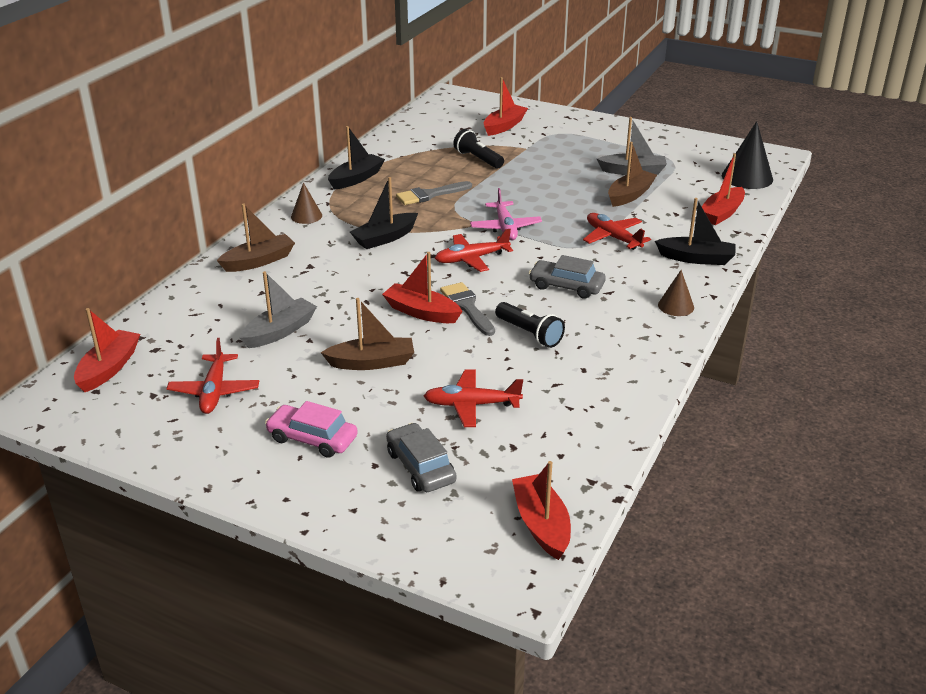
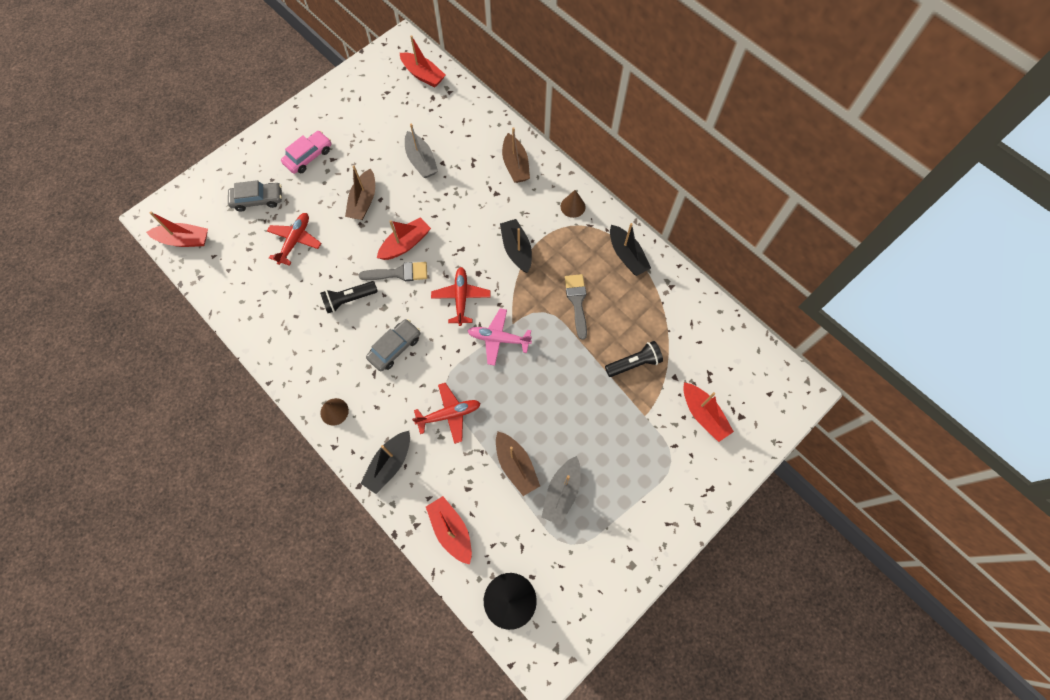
camera: 110 degrees right, 35 degrees up
(214, 391) = (375, 119): red plane -> none

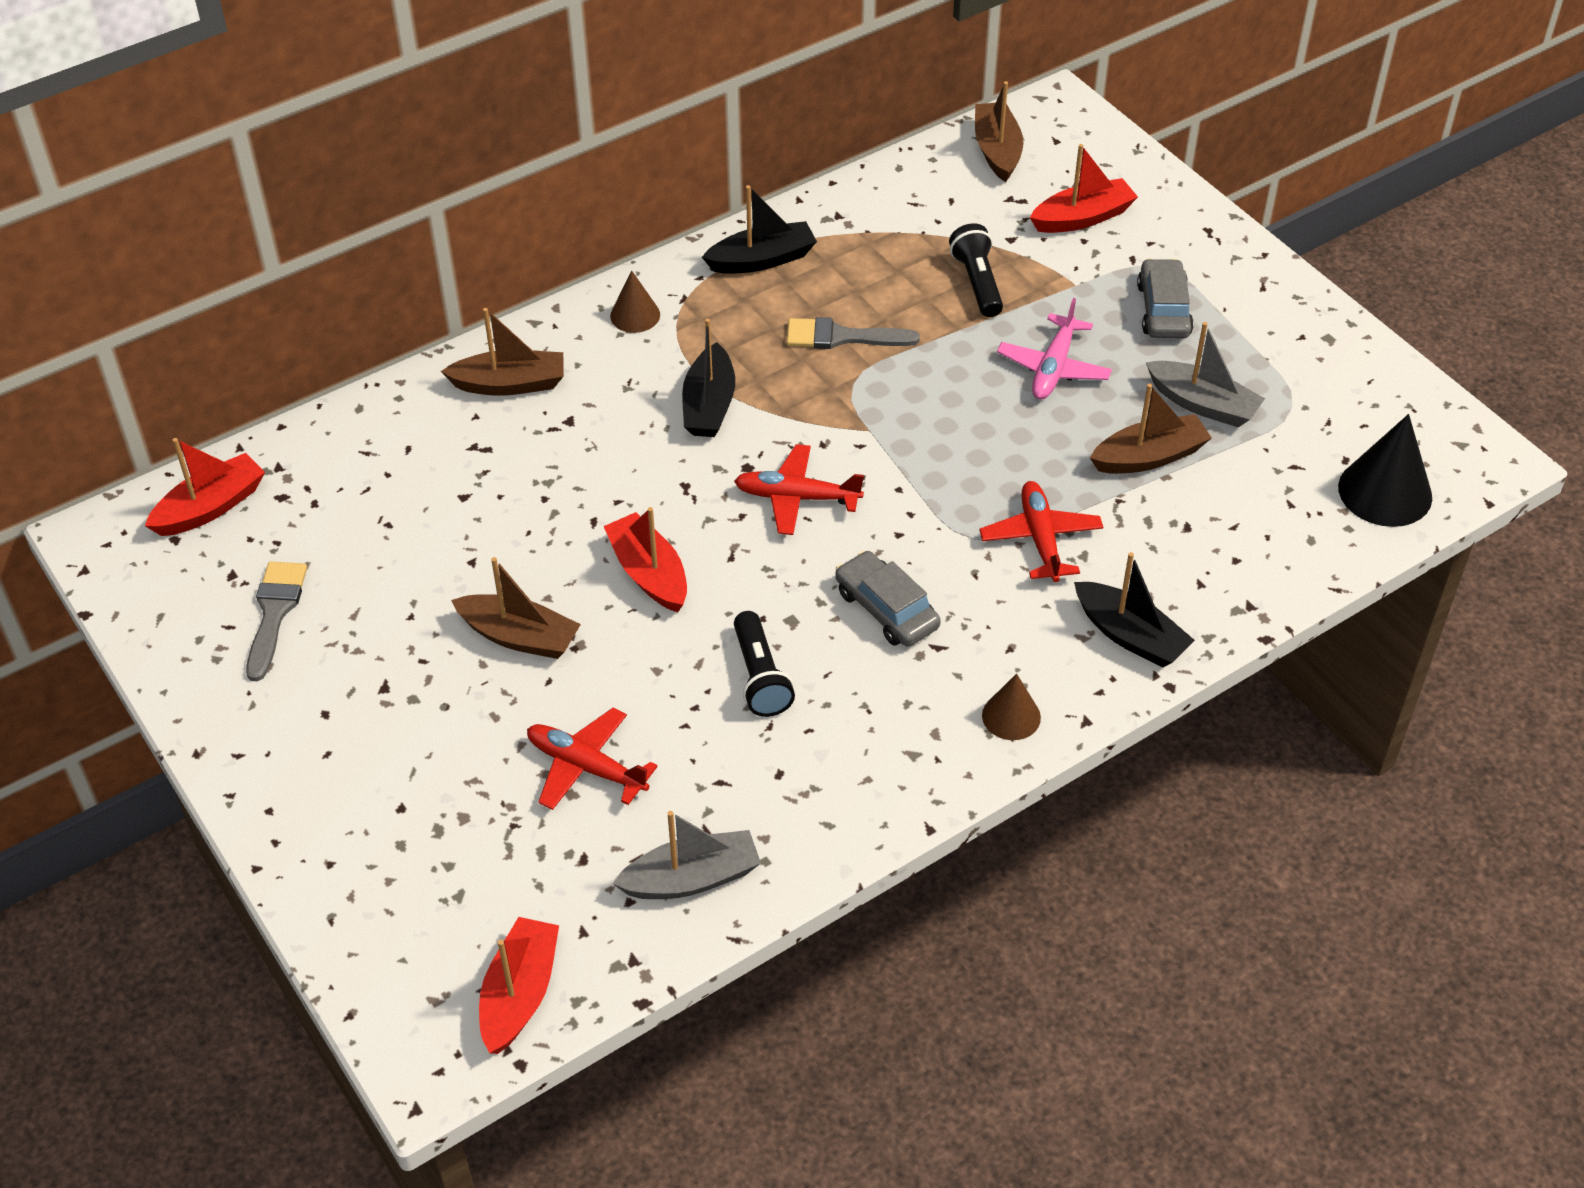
camera: 80 degrees left, 20 degrees down
(258, 200) = (450, 837): grey car -> grey car (1163, 310)
(308, 156) = (360, 732): pink car -> none
(398, 273) = (716, 590): grey brush -> grey brush (274, 613)
(421, 161) = (446, 530): grey boat -> grey boat (691, 878)
(451, 530) = (1262, 556): red boat -> none
(498, 339) = (896, 452): pink plane -> pink plane (1053, 368)
(516, 249) = (709, 405): black boat -> black boat turned 75 degrees counterclockwise
(750, 361) = (997, 151): none -> brown boat

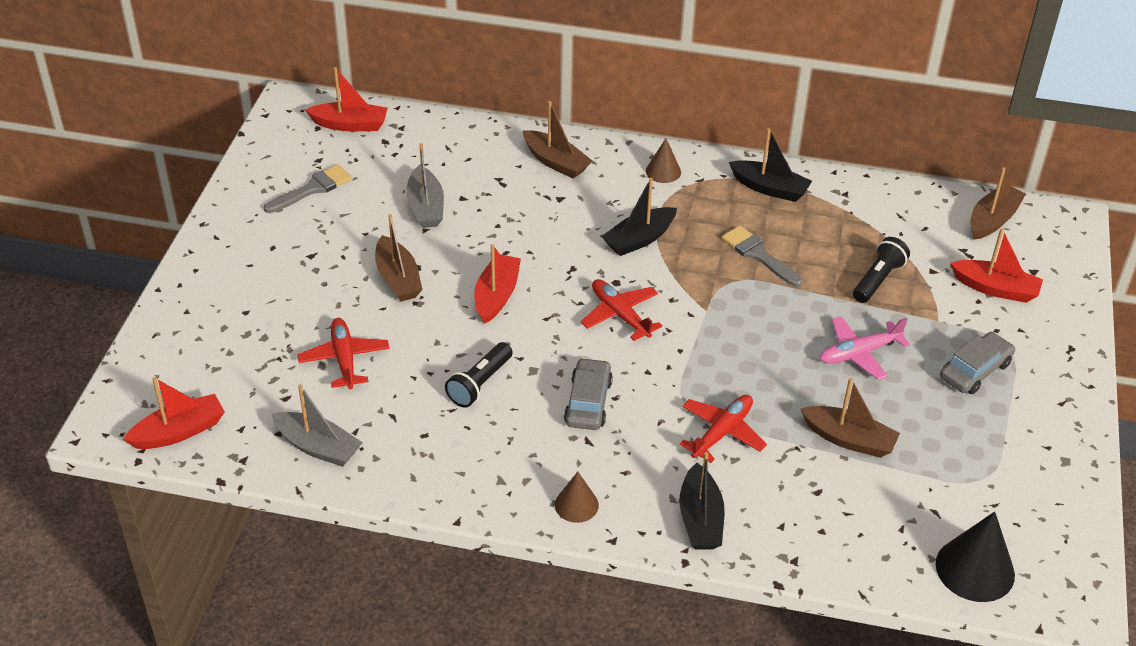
camera: 45 degrees right, 5 degrees down
(1202, 404) = (924, 436): grey boat -> grey boat (426, 207)

